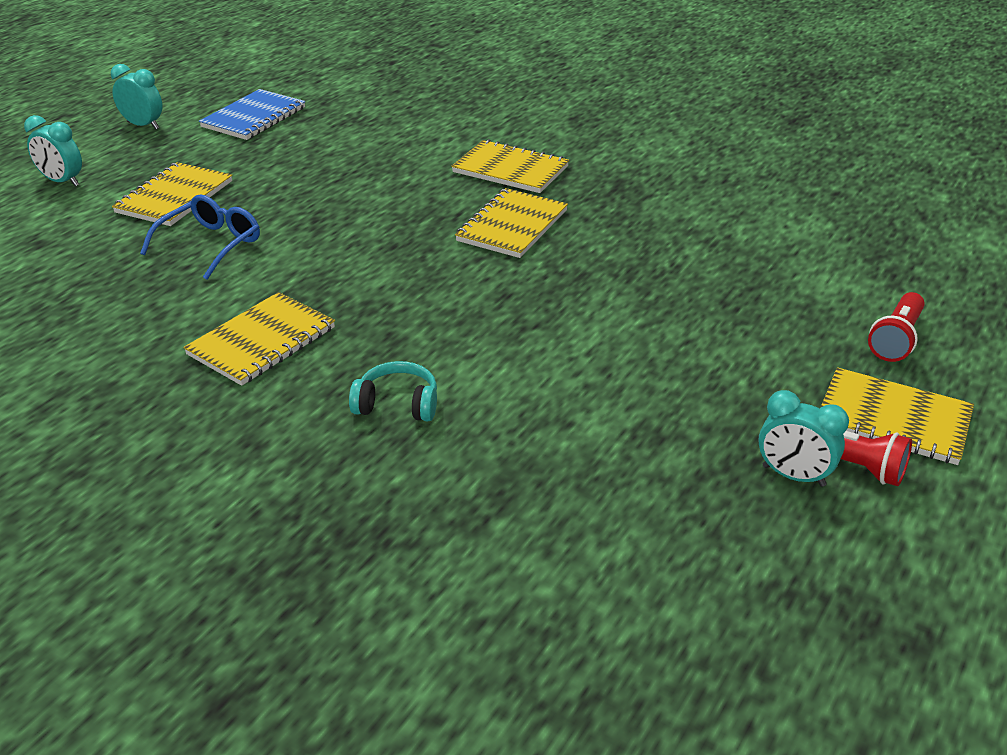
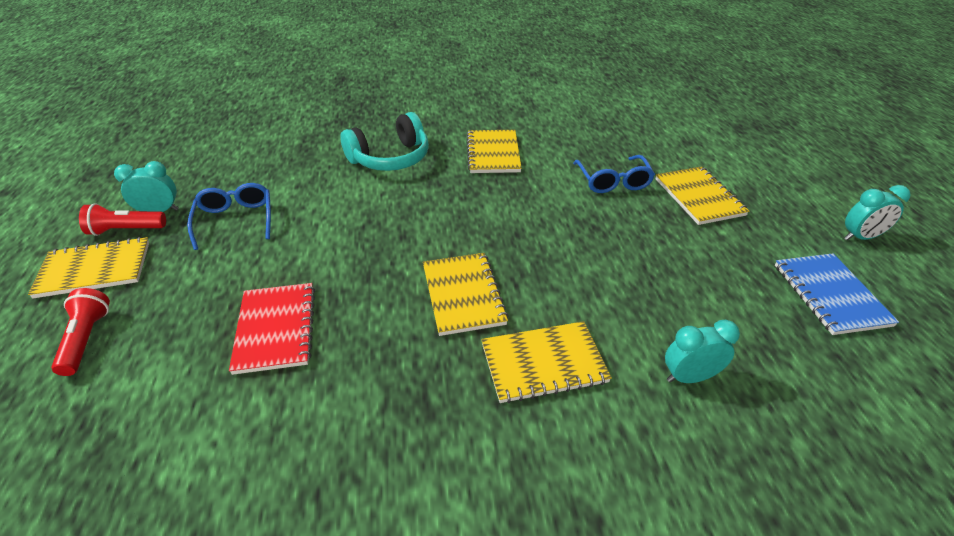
camera: 140 degrees right, 5 degrees up
(62, 181) = (773, 173): turquoise clock -> turquoise clock (689, 377)
(397, 404) = (390, 158): turquoise headphones -> turquoise headphones, size x1.74
(686, 407) = (235, 220): none -> blue glasses
(701, 271) = (276, 329): none -> red notebook

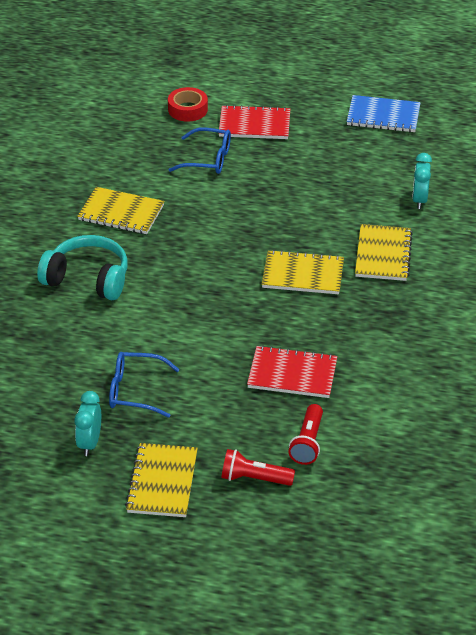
camera: 70 degrees left, 0 degrees up
(126, 230) = (109, 465): red flashlight -> red flashlight (307, 443)
(390, 158) = (87, 279): turquoise headphones -> turquoise headphones turned 60 degrees counterclockwise
(678, 152) = (187, 109): none -> red tape
(699, 197) = (254, 124): yellow notebook -> red notebook
(860, 237) = (339, 75): turquoise clock -> none

